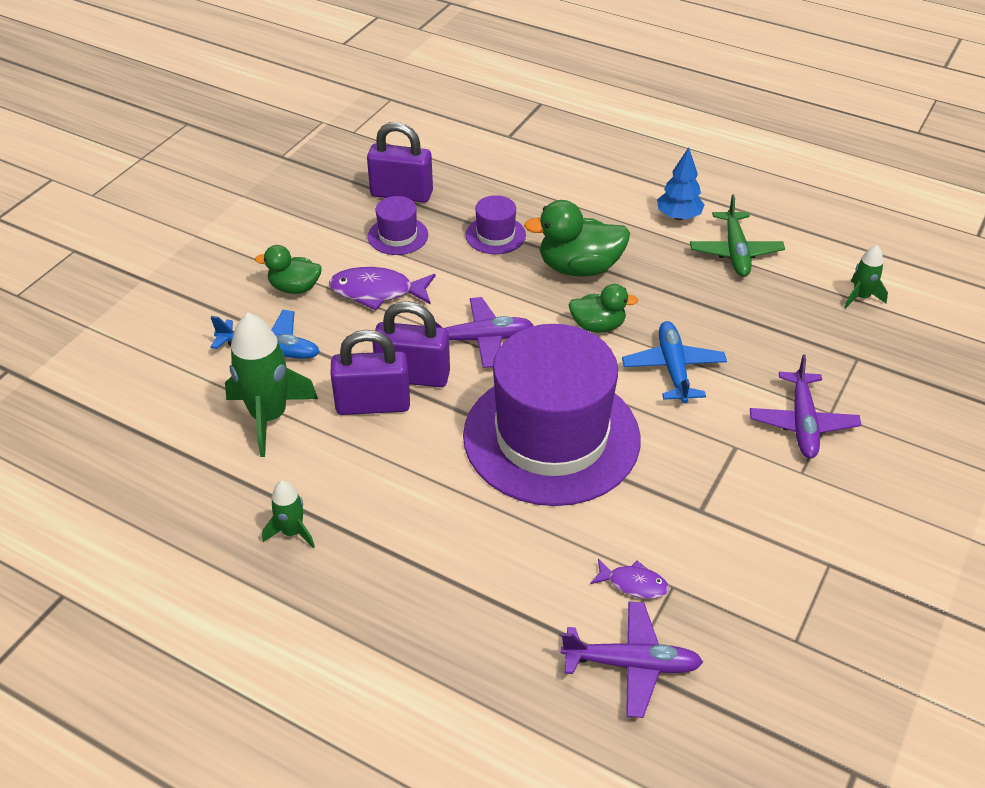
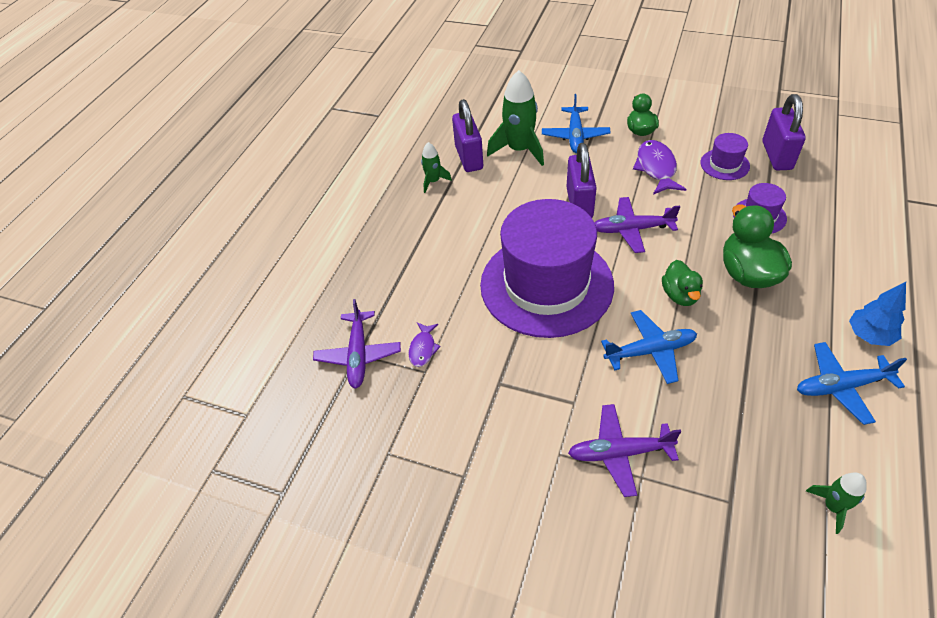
camera: 85 degrees right, 5 degrees up
(373, 404) = (546, 190): purple padlock -> purple padlock (469, 157)
(480, 339) = (632, 229): purple plane -> purple plane turned 105 degrees clockwise
(735, 252) = (841, 386): green plane -> blue plane

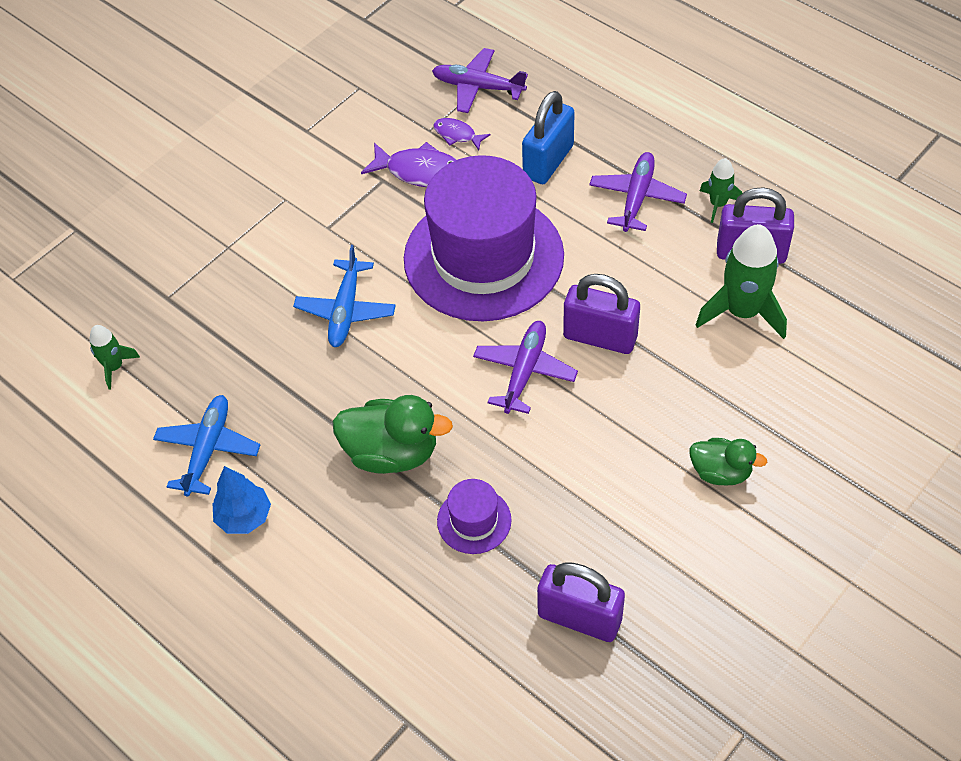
camera: 110 degrees right, 5 degrees up
(430, 279) = (548, 161): none -> blue padlock
(575, 136) = (745, 387): blue plane -> none
(619, 453) = (258, 240): purple plane -> purple plane (637, 197)
(656, 168) = (626, 452): purple fish -> purple fish (420, 172)
(680, 295) = (399, 370): green duck -> none
(724, 164) = (593, 538): purple hat -> none

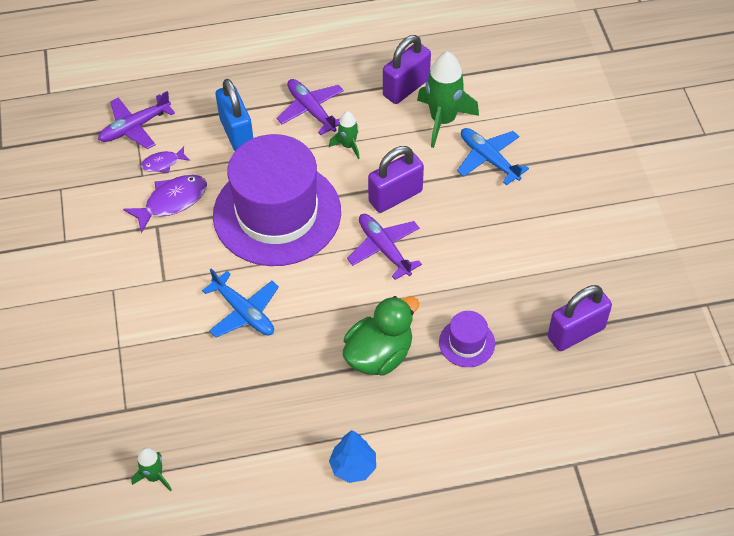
camera: 55 degrees left, 0 degrees up
(208, 449) = (280, 457): blue plane -> blue plane (488, 159)
(718, 204) = (356, 78): green rocket -> green rocket (348, 146)
(720, 472) = (539, 204): green duck -> none

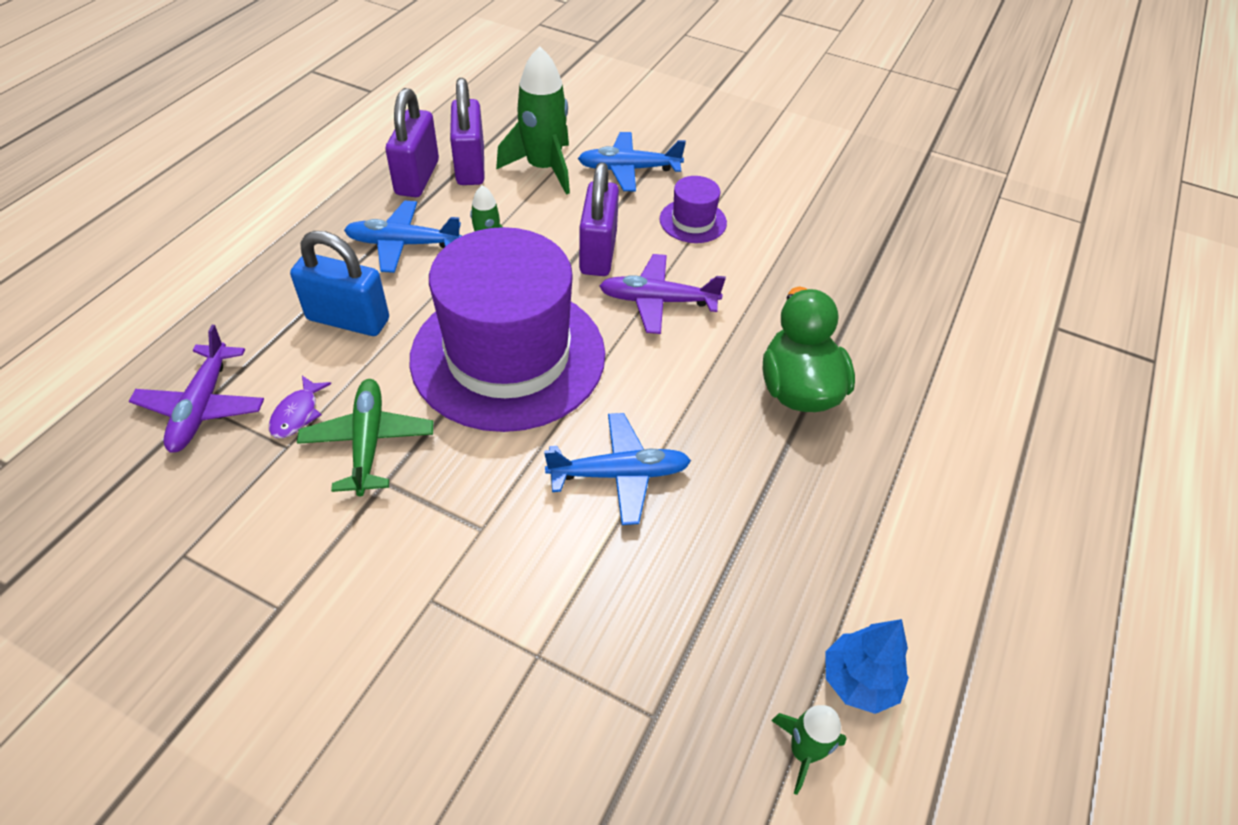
camera: 55 degrees left, 5 degrees down
(172, 202) = (368, 442): purple fish -> green plane
(311, 110) = (403, 244): purple plane -> blue plane
(353, 467) = (942, 507): blue tree -> blue tree (858, 681)
(467, 343) = (842, 313): purple hat -> purple hat (693, 221)
(576, 333) = (896, 236): purple padlock -> purple padlock (417, 178)

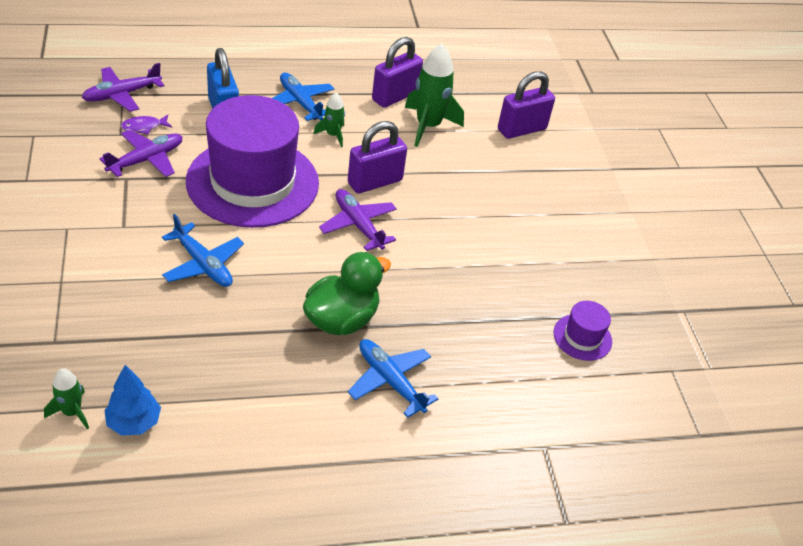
camera: 50 degrees right, 5 degrees down
(368, 442) = (146, 160): green plane -> purple plane
(417, 178) = (361, 81): purple padlock -> purple padlock (521, 129)
(628, 169) = (470, 162): blue plane -> blue plane (390, 381)
(693, 221) = (451, 212): purple hat -> purple hat (582, 337)

